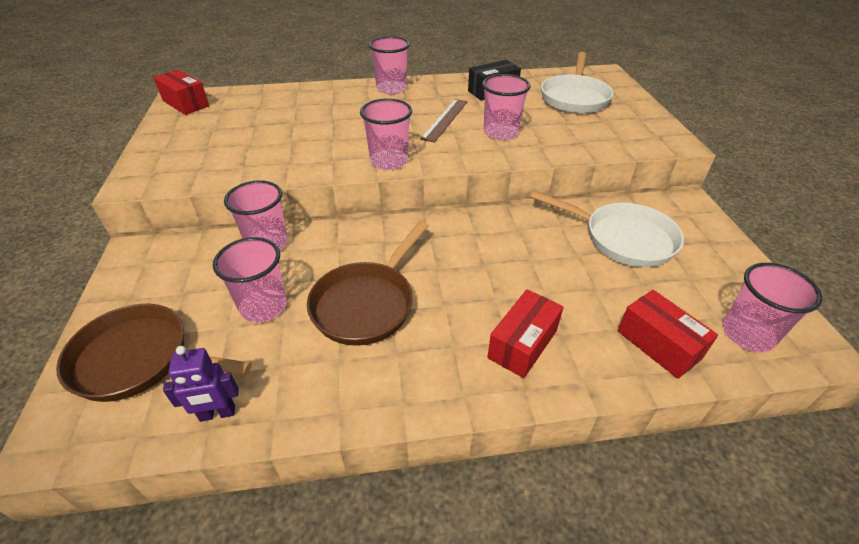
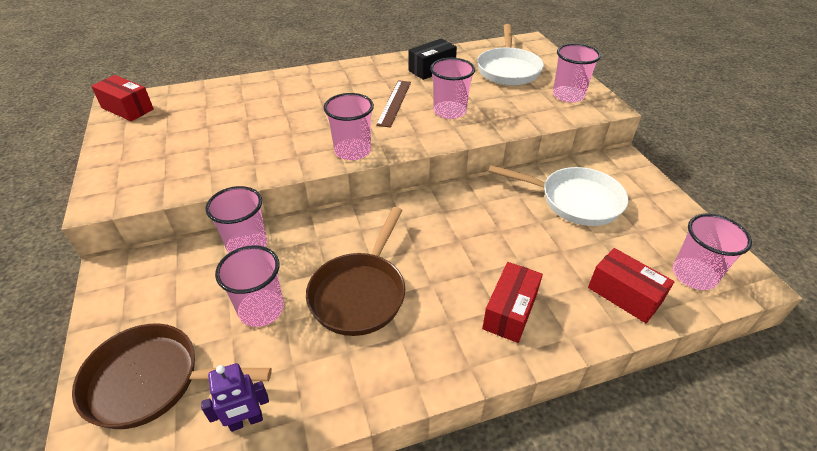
camera: 10 degrees left, 0 degrees up
(391, 88) = (334, 74): pink cup -> pink cup (568, 95)

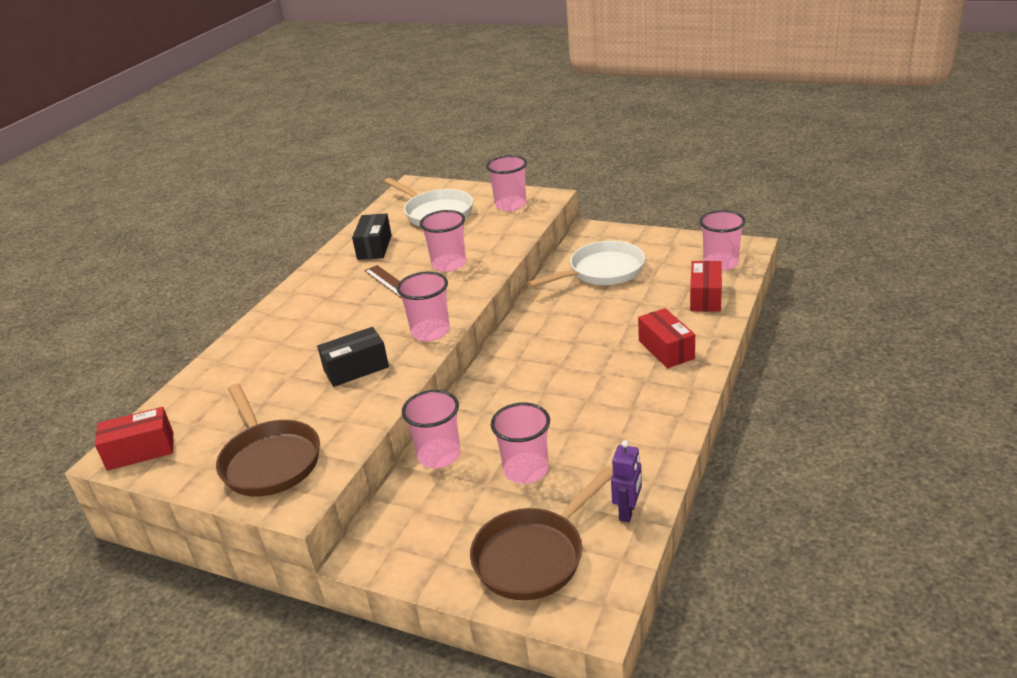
camera: 45 degrees left, 10 degrees down
(276, 142) = (356, 369): none -> black box
(360, 293) = (569, 411): brown pan -> brown pan (269, 460)
(624, 295) = (705, 297): red box -> red box turned 75 degrees counterclockwise

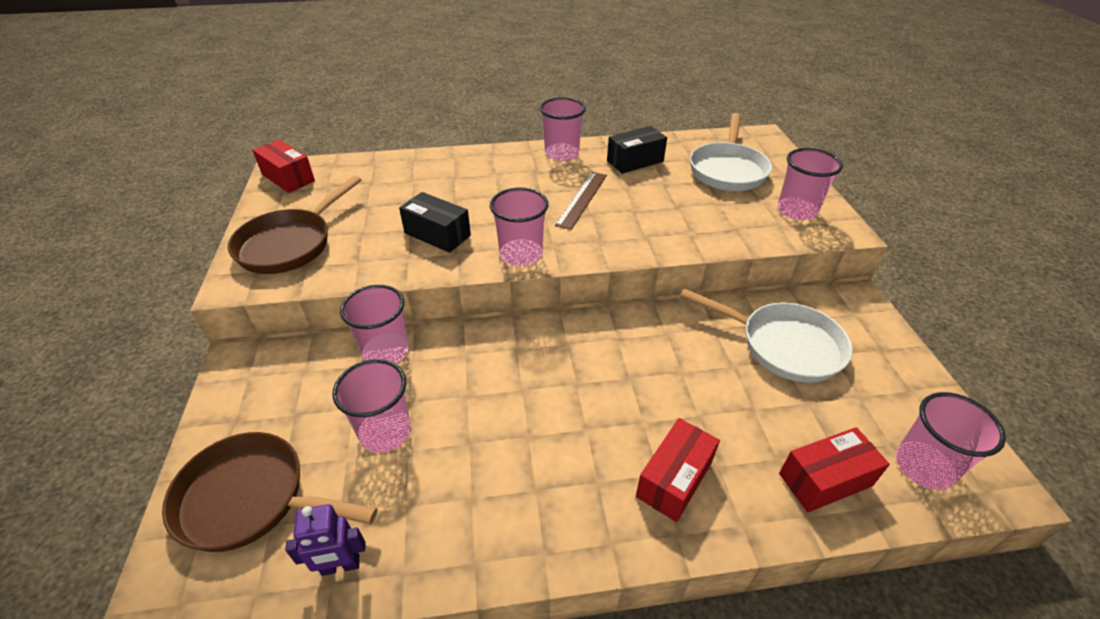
camera: 55 degrees right, 10 degrees up
(449, 264) = (645, 216): pink cup -> pink cup (562, 153)

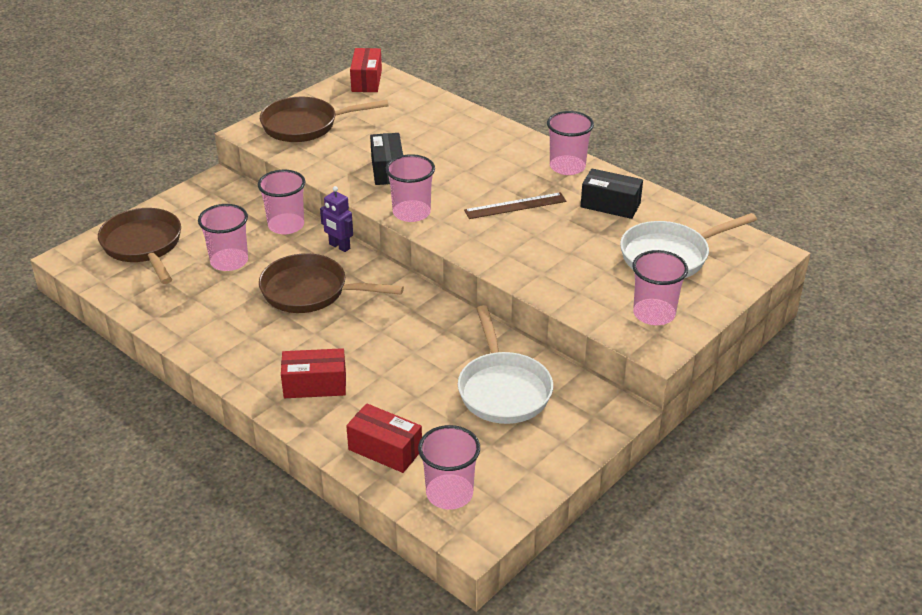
camera: 50 degrees right, 5 degrees down
(340, 566) = (139, 296): purple robot -> purple robot (339, 246)
(514, 394) = (310, 291): none -> brown pan

